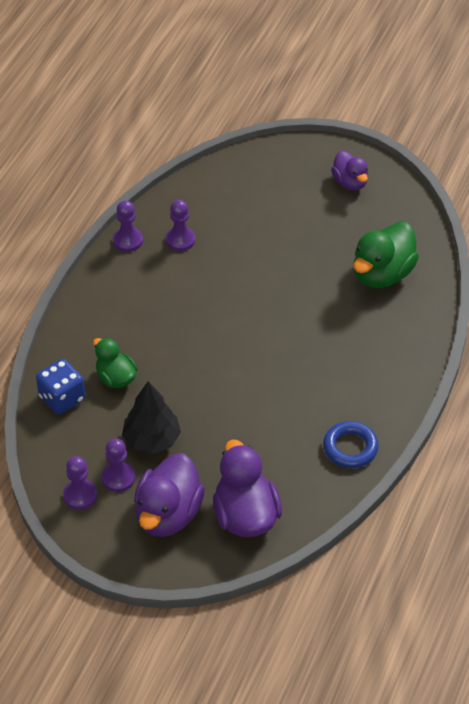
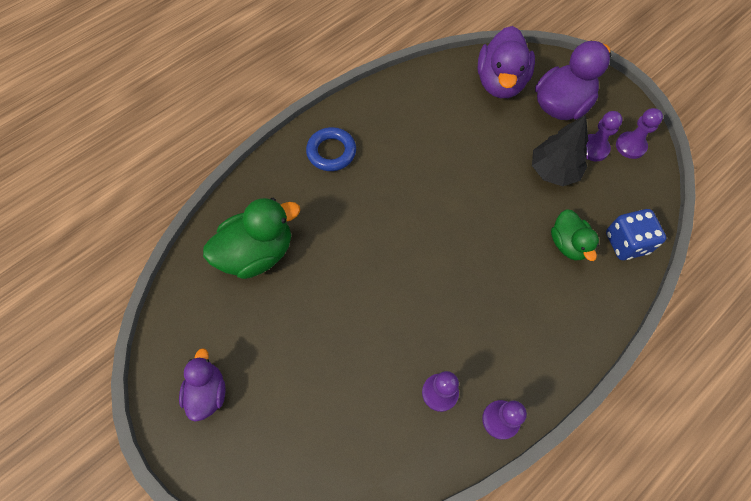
camera: 155 degrees left, 15 degrees up
(350, 448) = (391, 102): blue ring -> blue ring (331, 152)

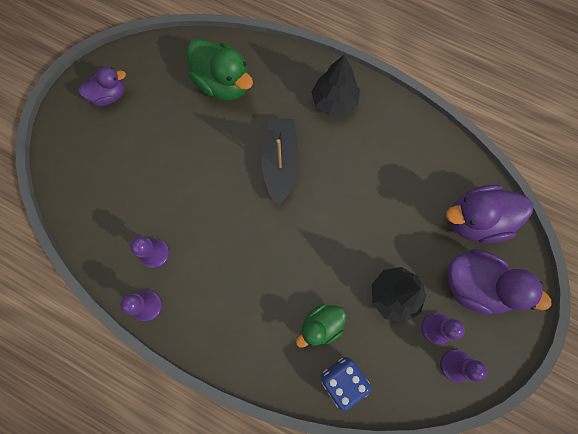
camera: 70 degrees right, 10 degrees up
(331, 152) = (334, 102): blue ring -> black tree
(380, 225) = (280, 163): none -> black boat

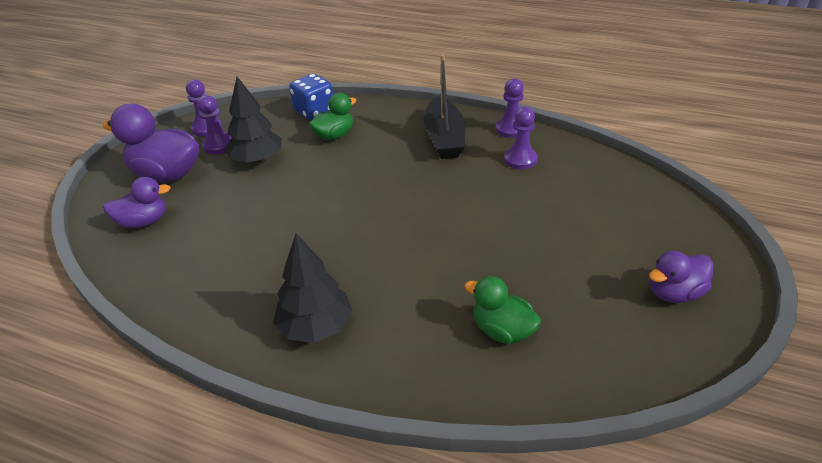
camera: 175 degrees right, 35 degrees down
(223, 84) = (502, 331): green duck -> green duck, size x0.61
(280, 163) = (392, 246): black boat -> black boat (444, 138)
(475, 220) = (144, 222): purple duck -> purple duck, size x0.61

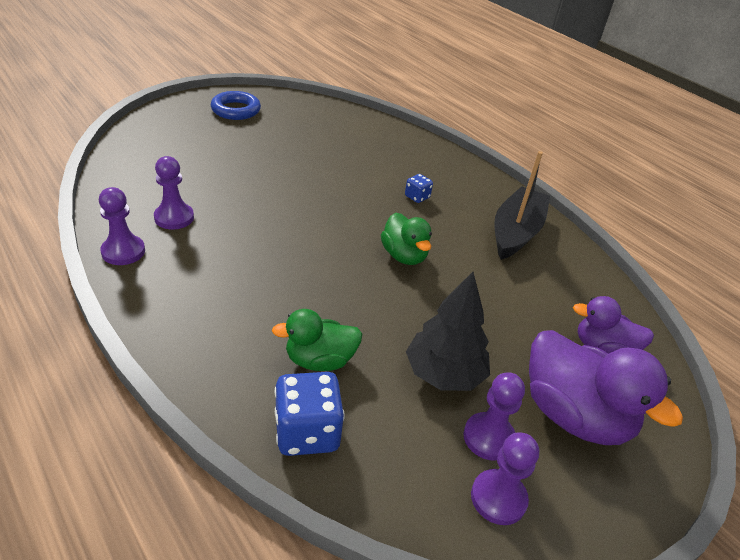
camera: 155 degrees left, 0 degrees up
(316, 327) = (467, 191): black tree -> none
(364, 284) = (417, 197): none -> blue dice
(444, 138) = (203, 280): black boat -> black boat (516, 232)
(502, 331) = (354, 140): green duck -> green duck (404, 256)
(674, 293) = (236, 110): purple duck -> blue ring

